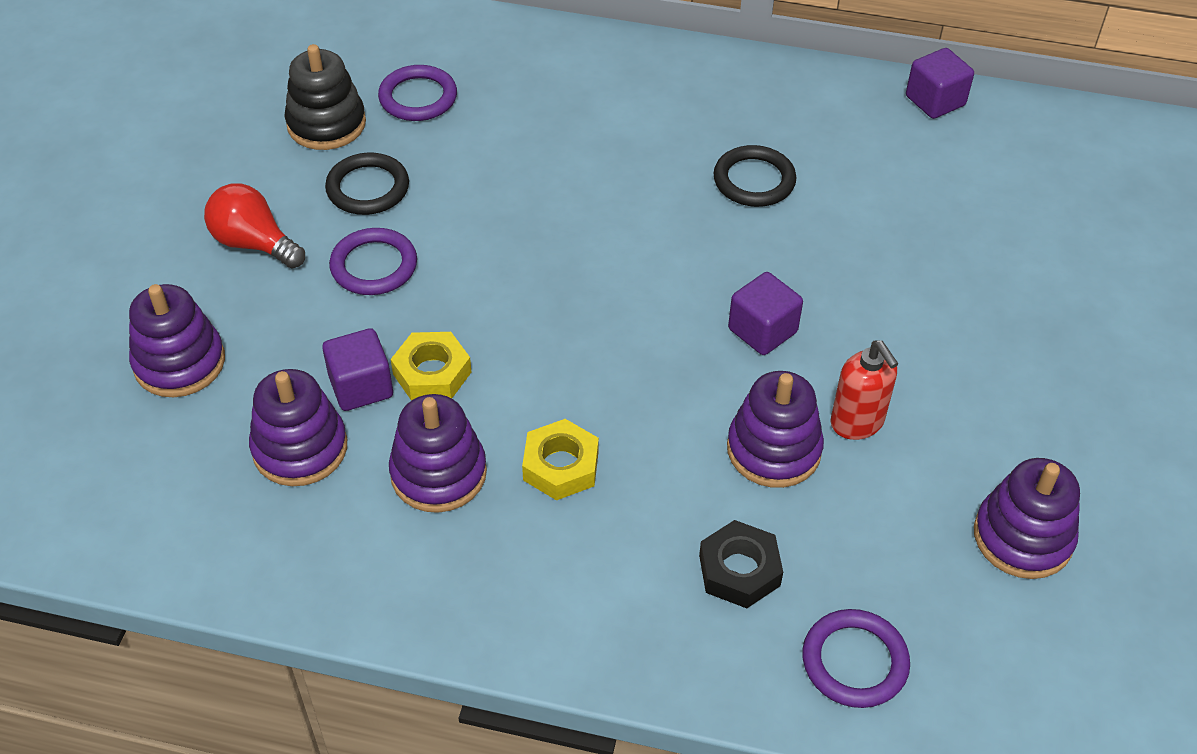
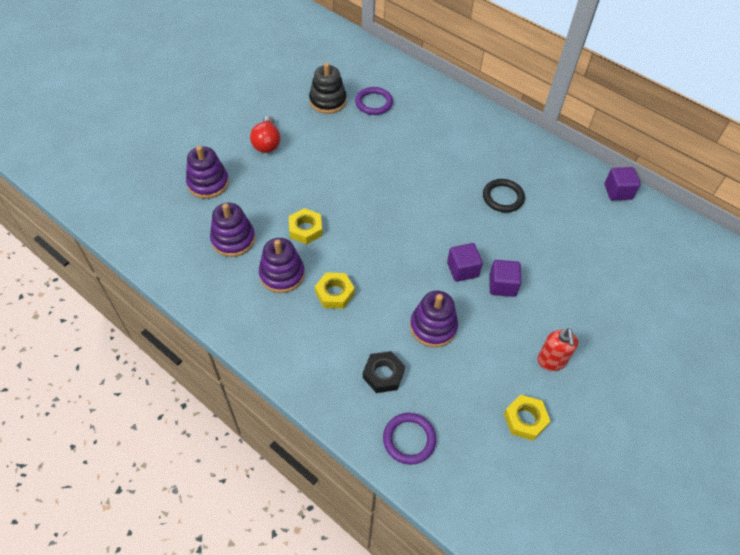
camera: 25 degrees right, 5 degrees up
(254, 243) = (267, 143): red light bulb -> red light bulb turned 150 degrees counterclockwise
(361, 386) = (273, 223): purple cube -> purple cube (502, 285)
(368, 188) = (328, 136): black ring -> none
(374, 266) = (310, 172): purple ring -> none
(857, 422) = (480, 331): red soap dispenser -> red soap dispenser (551, 361)
(1022, 537) = (525, 419): purple stacking toy -> yellow nut

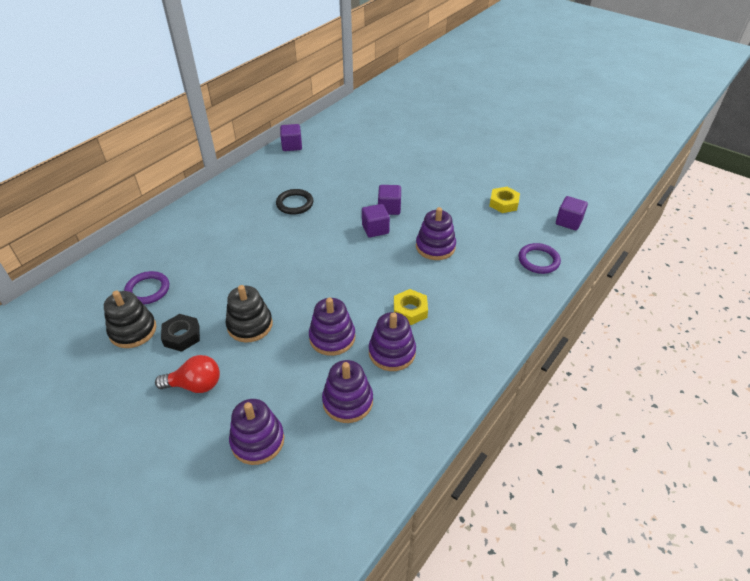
camera: 90 degrees left, 10 degrees down
(305, 229) = (332, 337): yellow nut -> purple stacking toy
(326, 171) = (250, 325): none -> black stacking toy
(383, 374) = (487, 275): black nut -> black nut (182, 336)
(490, 500) = (568, 222): none -> purple cube
(551, 361) = (453, 188): red soap dispenser -> none

